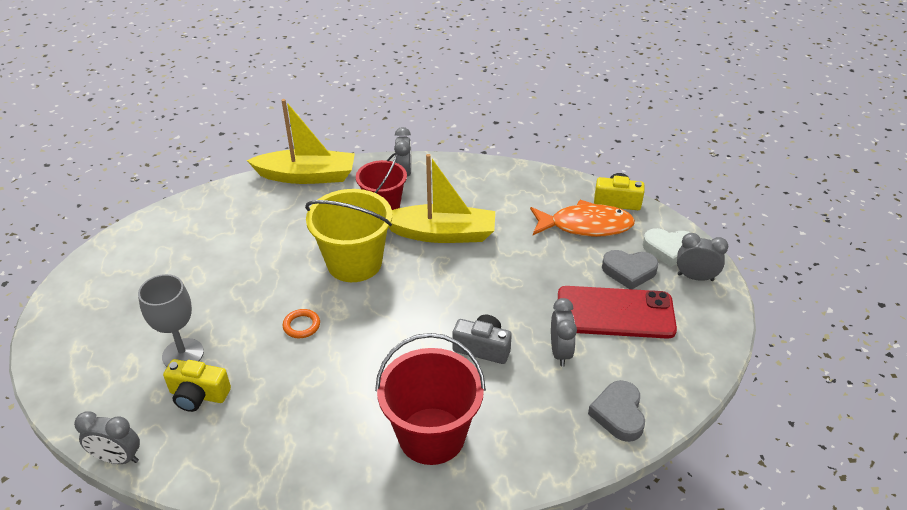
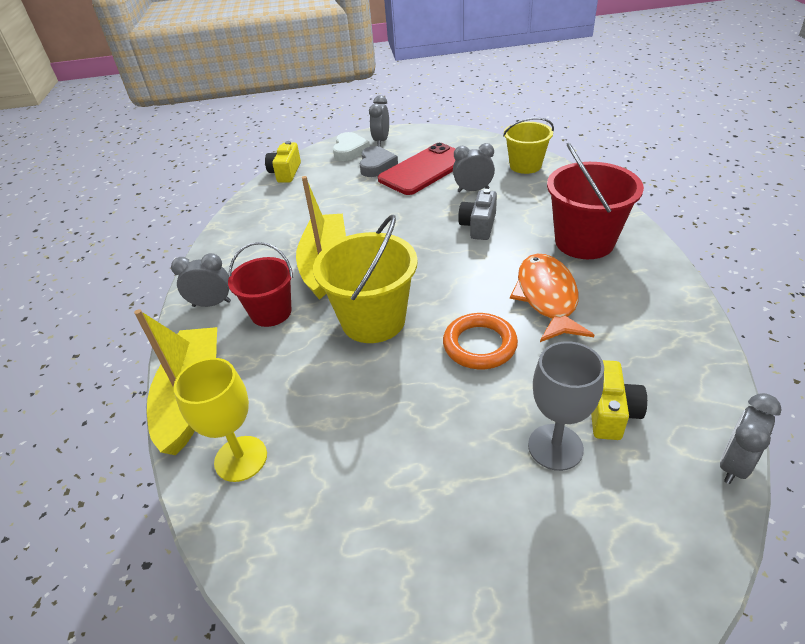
camera: 90 degrees left, 0 degrees up
(118, 458) = (733, 464): grey clock -> grey clock turned 150 degrees counterclockwise
(245, 202) = (241, 458): none -> yellow goblet
(301, 326) = (479, 345): orange ring -> orange ring, size x1.71
(585, 226) = (318, 186): orange fish -> orange fish (547, 297)
(615, 313) = (425, 169): red phone -> red phone turned 45 degrees clockwise
(618, 414) = (525, 166): grey heart -> yellow bucket

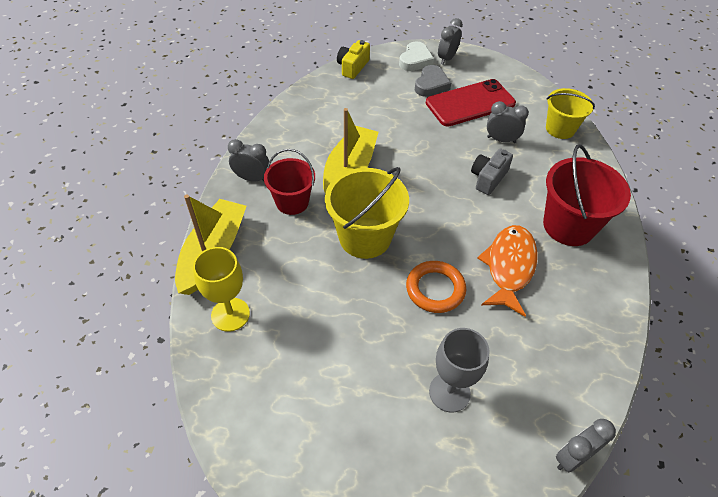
camera: 15 degrees right, 10 degrees up
(610, 412) = (505, 381): yellow camera -> none

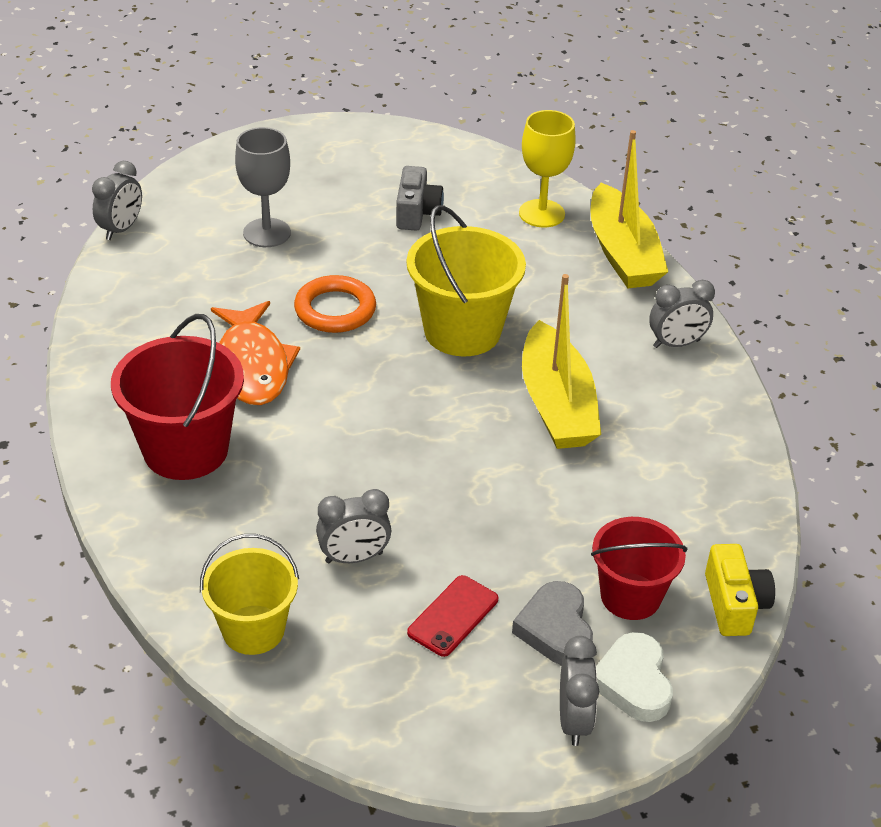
camera: 150 degrees right, 10 degrees down
(292, 202) = (592, 336): red bucket -> red bucket (630, 596)
(470, 103) = (453, 616): red phone -> red phone, size x0.52
(488, 178) = (341, 476): grey camera -> grey camera (417, 213)

